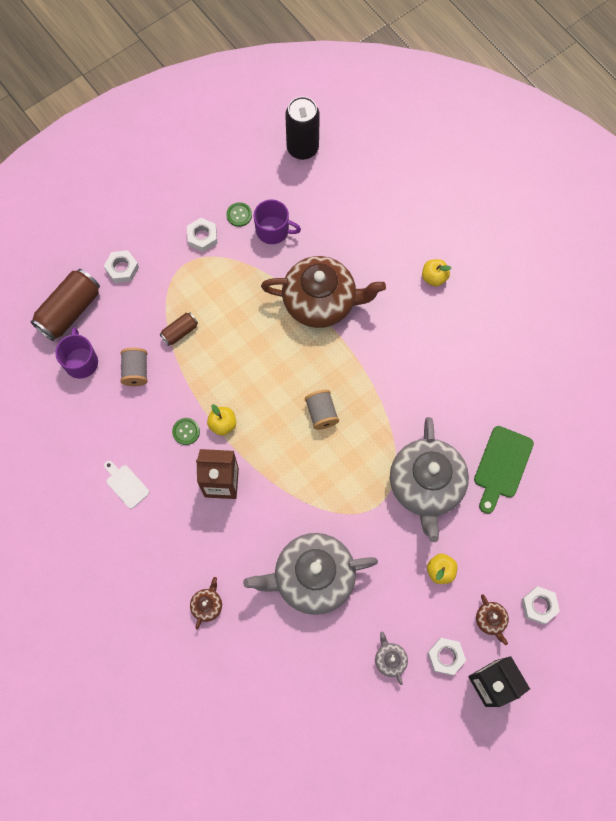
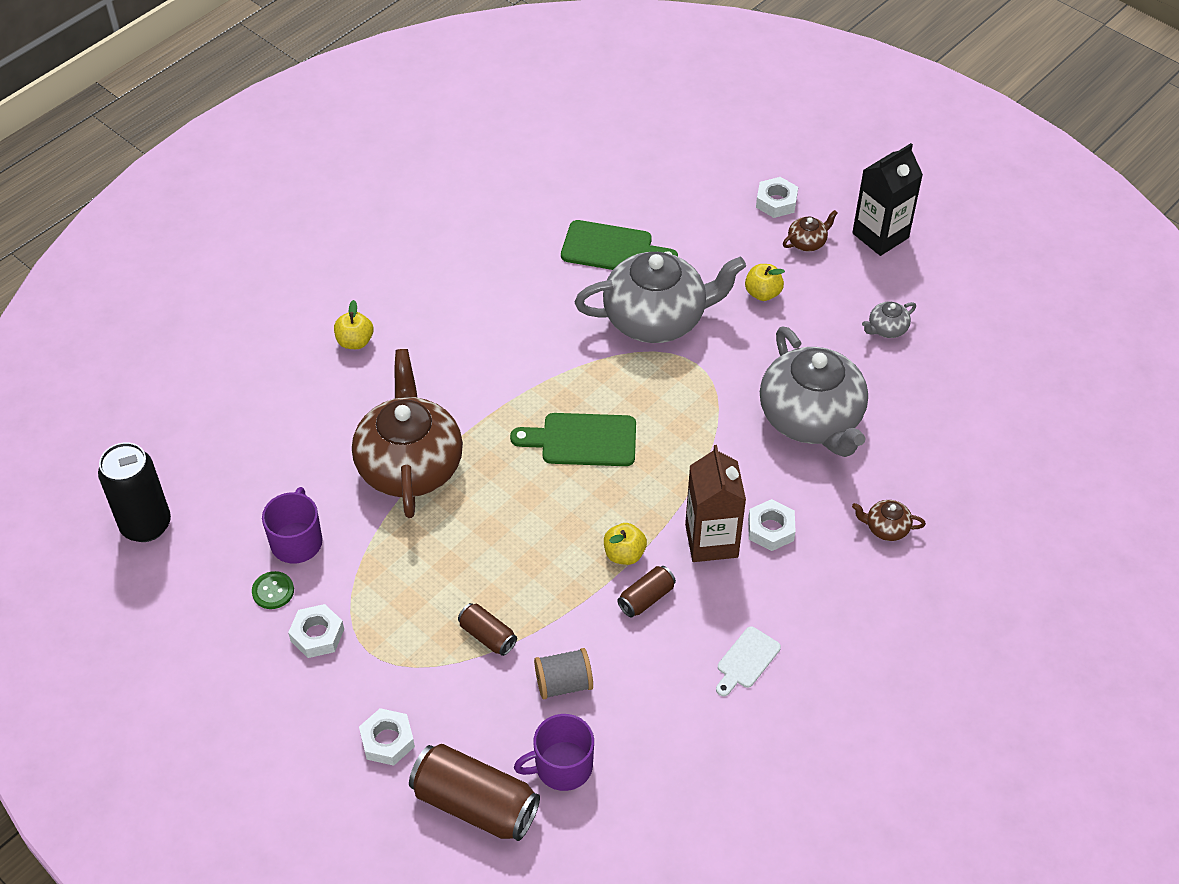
camera: 100 degrees left, 20 degrees down
(186, 431) = (646, 598): green button -> brown can
(321, 413) = (582, 440): grey spool -> green cutting board
(445, 656) = (865, 278): white nut -> white nut (771, 529)

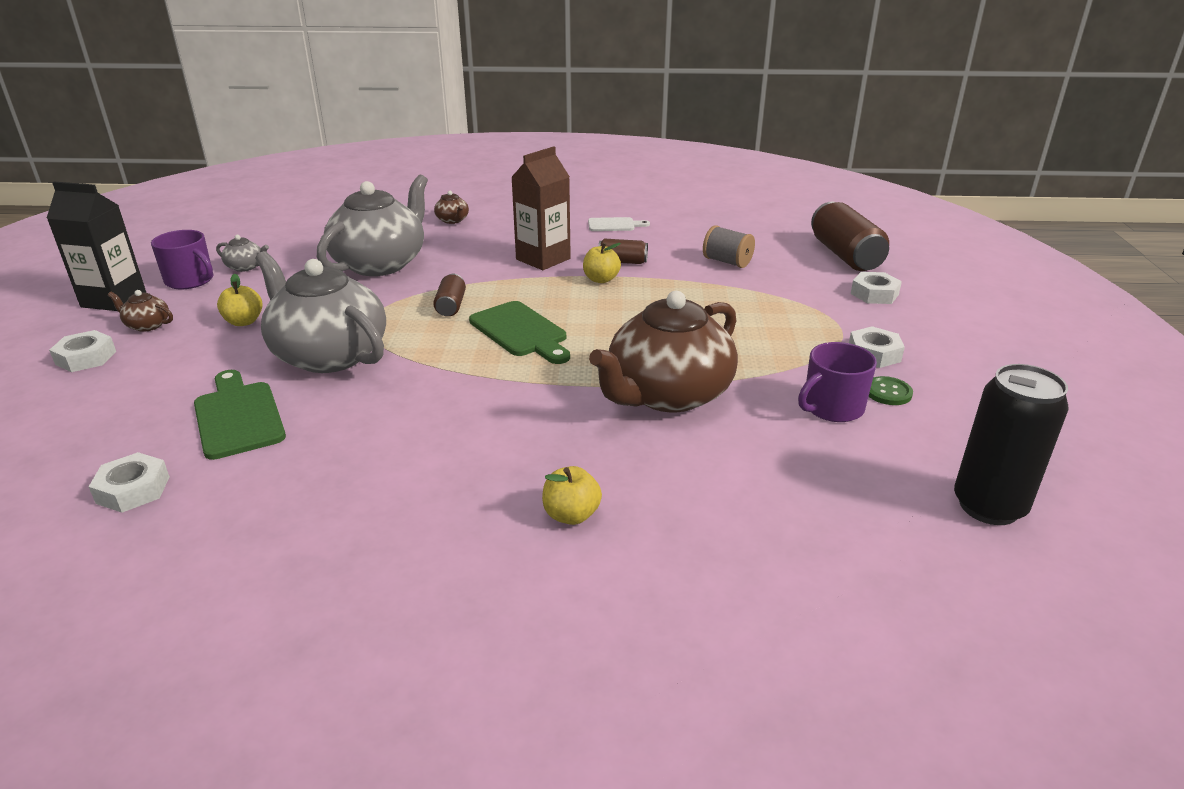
camera: 130 degrees left, 20 degrees down
(487, 636) = (745, 295): brown can -> brown can (451, 306)
(562, 766) = (774, 244): purple mug -> purple mug (190, 280)
(771, 529) = (504, 247): white nut -> white nut (133, 490)

